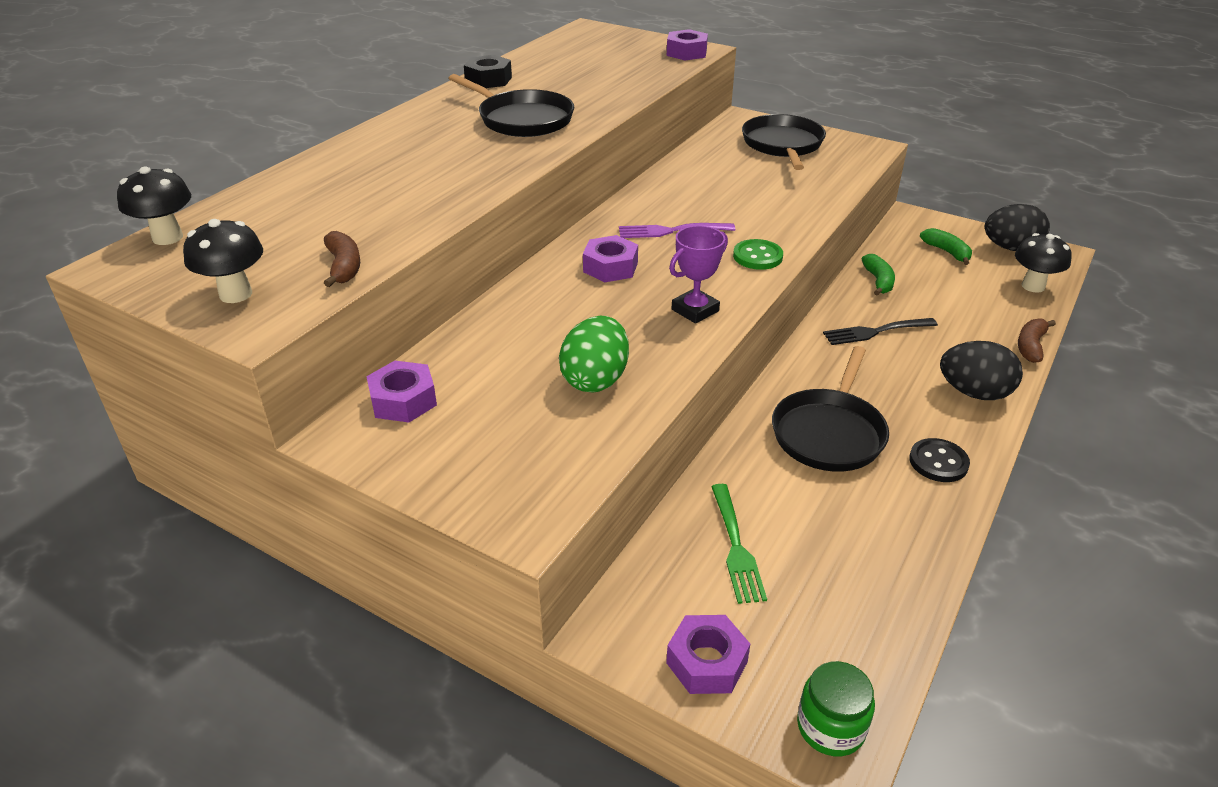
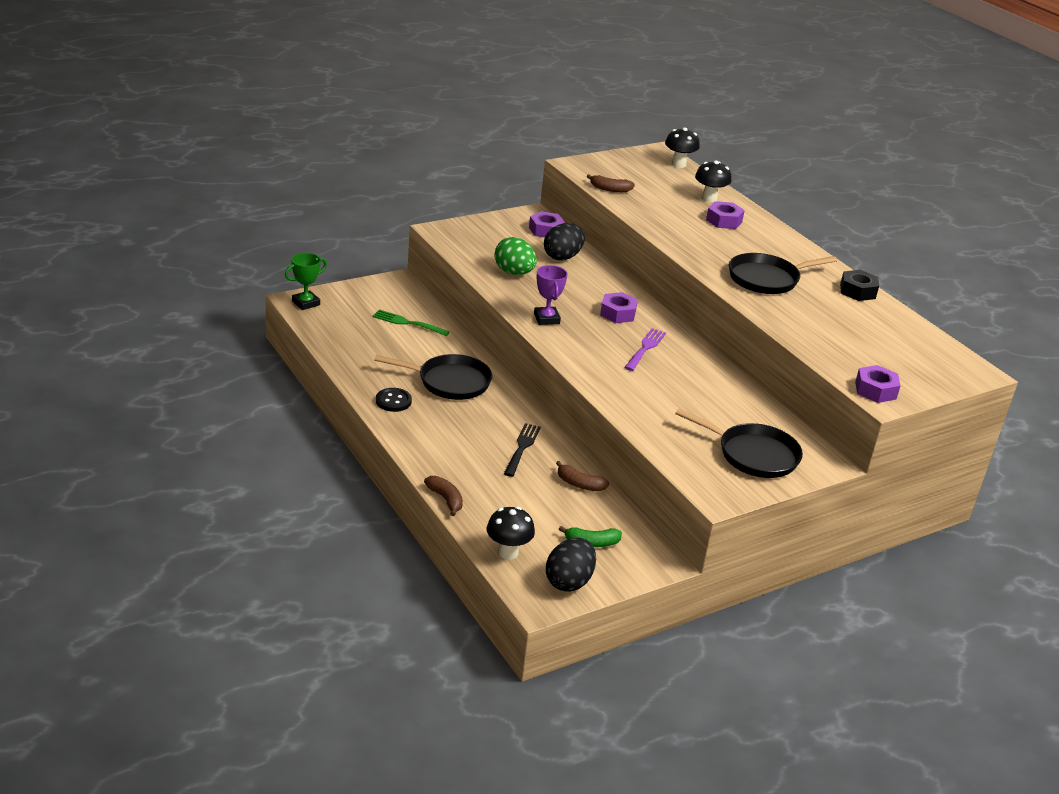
camera: 115 degrees right, 5 degrees down
(236, 294) = (607, 166): black mushroom -> black mushroom (709, 199)
(706, 662) = (361, 293): purple nut -> purple nut (724, 221)
(757, 256) = (585, 362): green button -> none
(829, 433) = (450, 382): black pan -> black pan turned 135 degrees clockwise
(830, 727) = (306, 303): green jar -> green trophy
(878, 281) = (579, 484): green banana -> brown banana
(974, 393) = (429, 447): black egg -> black egg (562, 257)

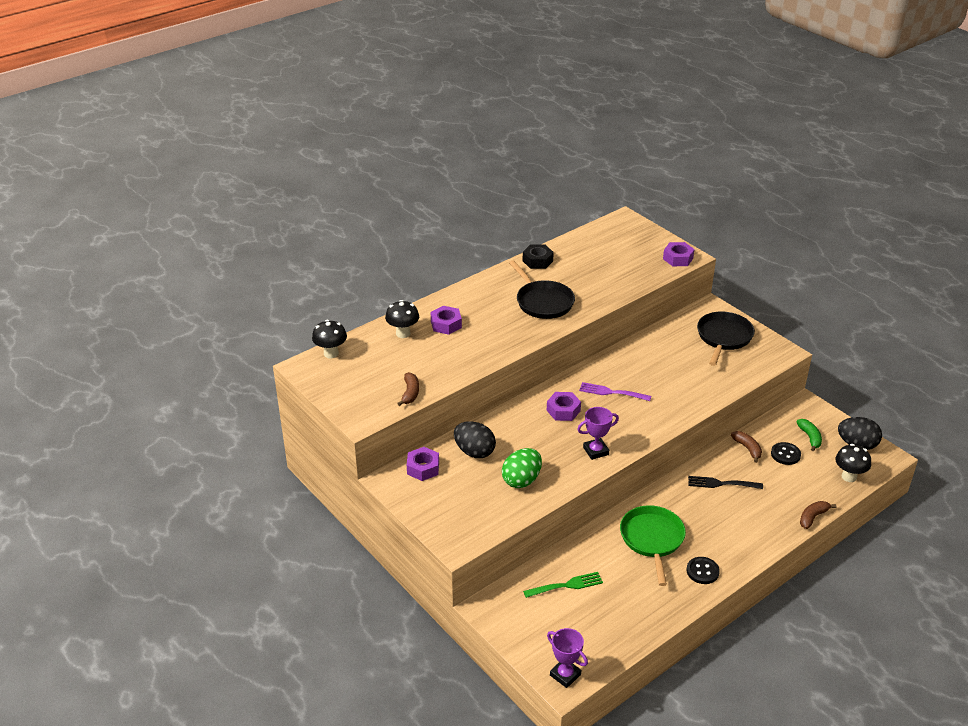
camera: 95 degrees left, 5 degrees up
(306, 303) = (565, 675): green trophy -> purple trophy
(407, 323) = (566, 585): green fork -> green fork turned 120 degrees counterclockwise
(450, 382) = (652, 539): black pan -> green pan
(562, 511) = (785, 454): none -> black button
(579, 484) = (747, 449): brown banana -> brown banana turned 45 degrees counterclockwise

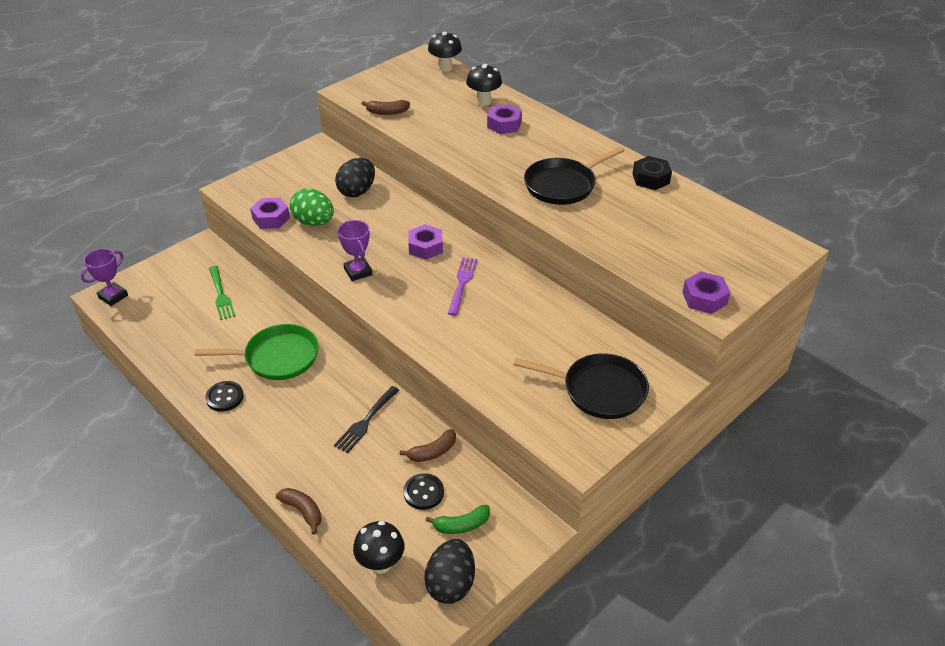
camera: 85 degrees right, 5 degrees up
(423, 468) = (334, 163): purple nut -> purple nut (271, 218)
(721, 483) = (366, 421): black fork -> black fork turned 150 degrees counterclockwise

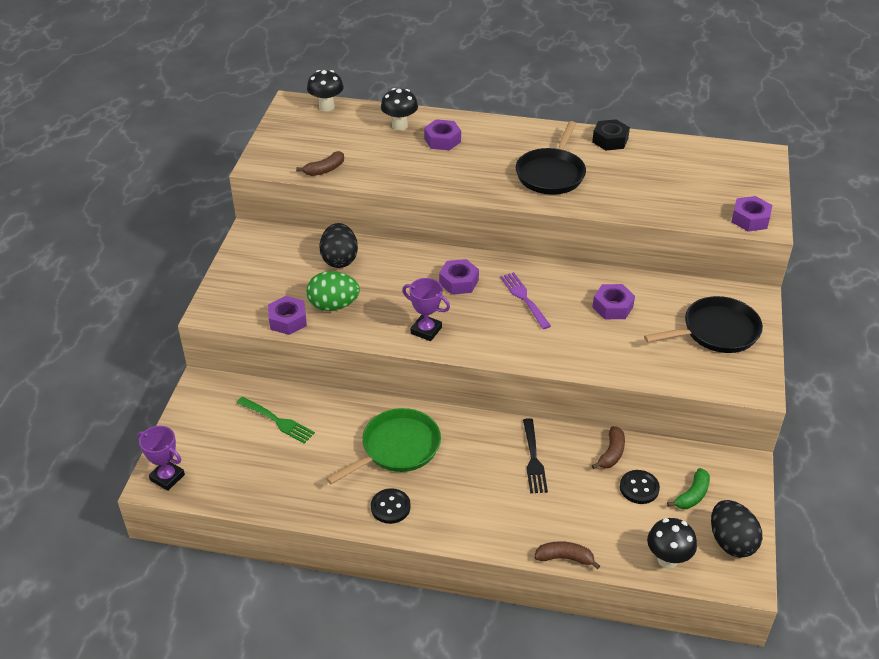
camera: 35 degrees left, 0 degrees up
(113, 296) = (167, 477): purple trophy -> purple trophy turned 60 degrees counterclockwise
(529, 325) = (612, 307): none -> purple nut

